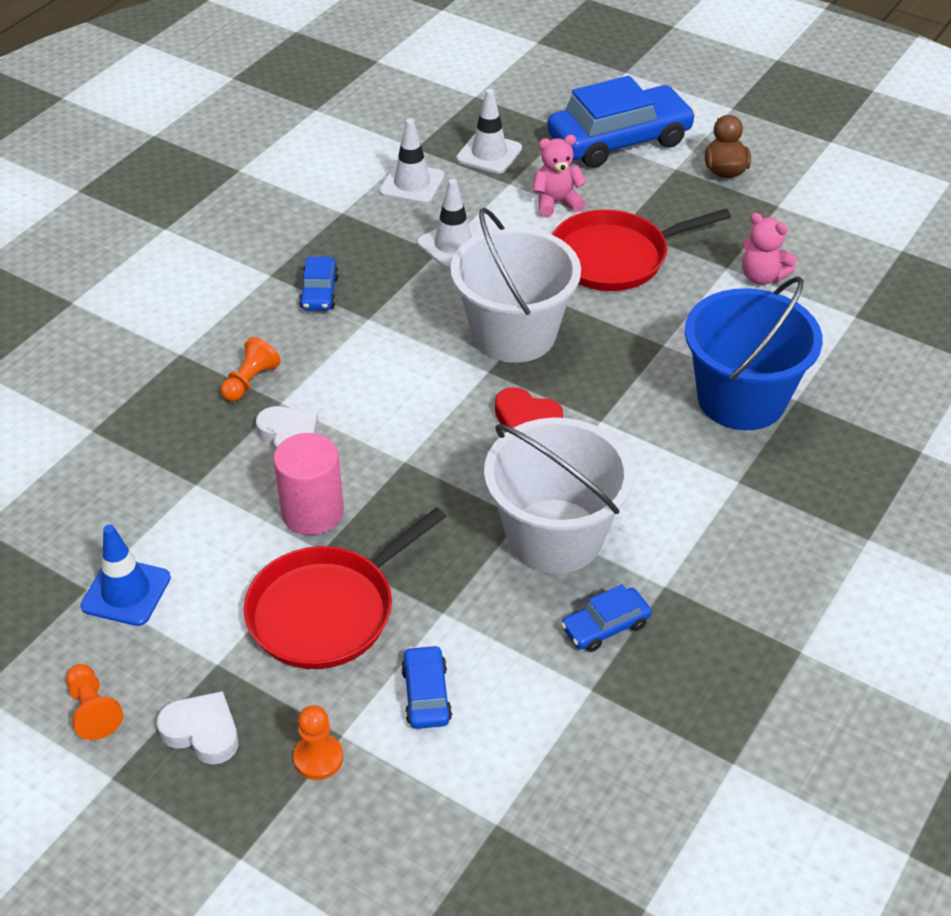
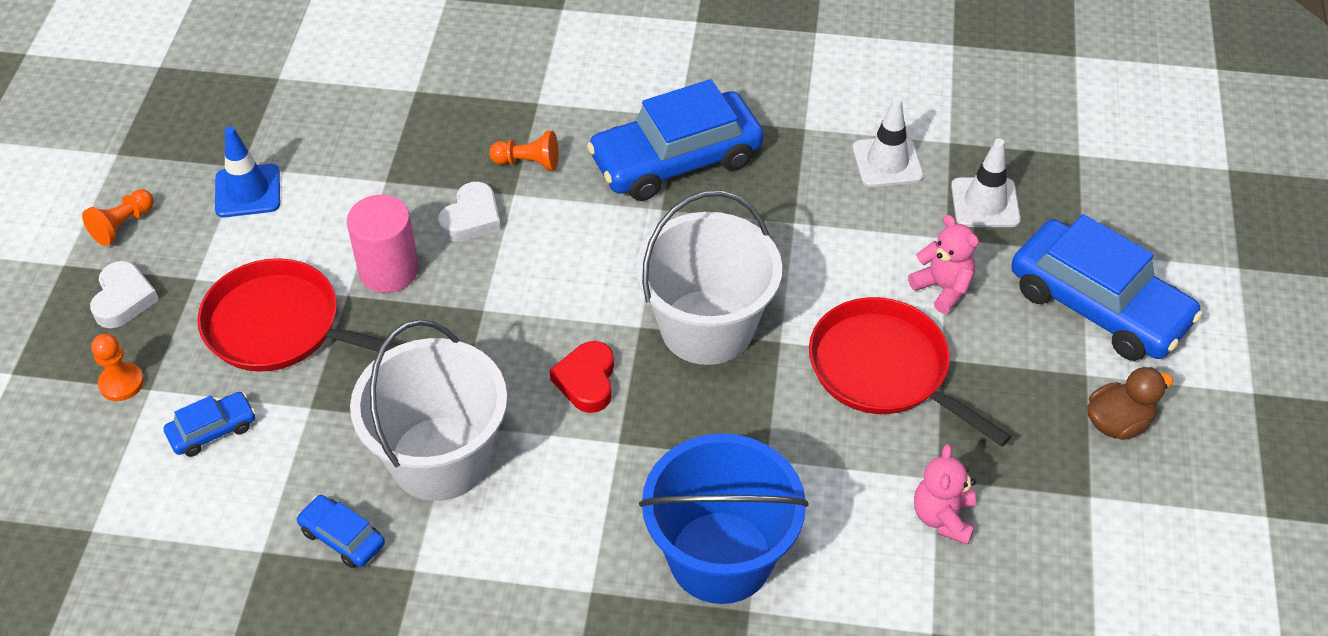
camera: 65 degrees right, 5 degrees up
(319, 292) = (676, 160): blue car -> blue car, size x2.22
(453, 245) = (812, 230): white traffic cone -> none

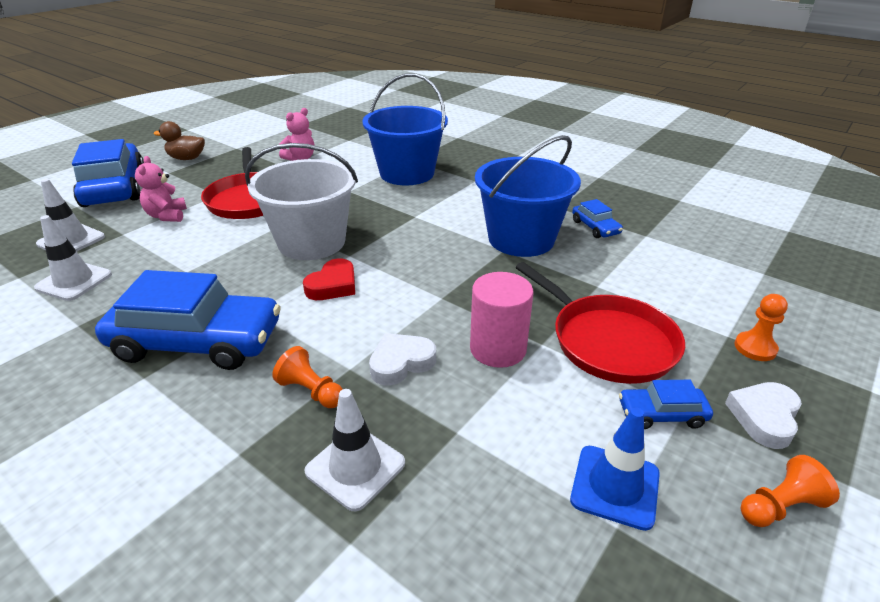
camera: 150 degrees left, 15 degrees down
(212, 430) = (674, 296): blue car -> blue car (661, 414)
(440, 458) = (521, 239): white bucket -> blue bucket
(445, 128) = (355, 467): none -> white traffic cone
(586, 381) = (407, 243): red heart -> red heart (333, 285)

